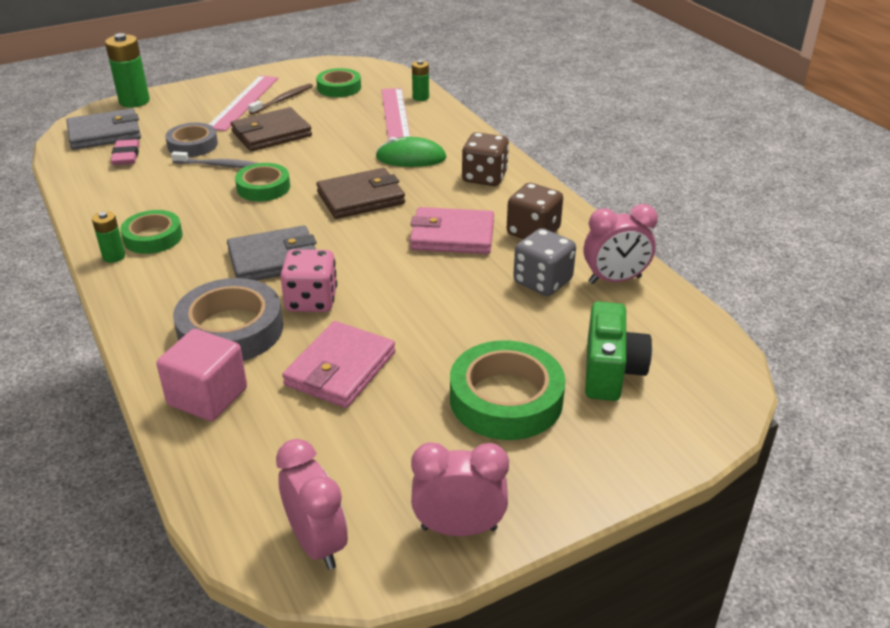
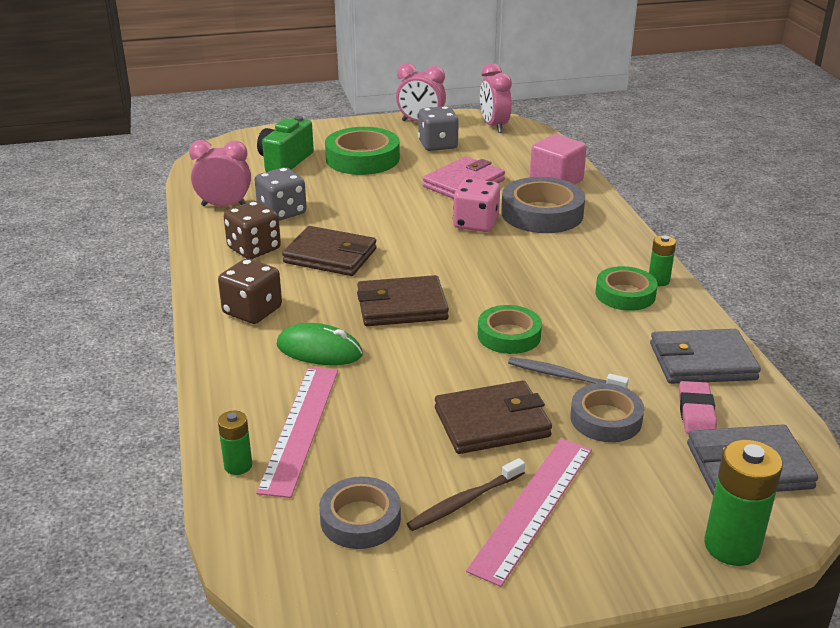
camera: 165 degrees left, 5 degrees down
(274, 259) = (503, 258): grey wallet -> grey wallet (702, 362)
(339, 87) = (360, 519): green tape -> grey tape
(404, 458) = (438, 145): none -> grey dice
(452, 235) = (330, 256): pink wallet -> brown wallet

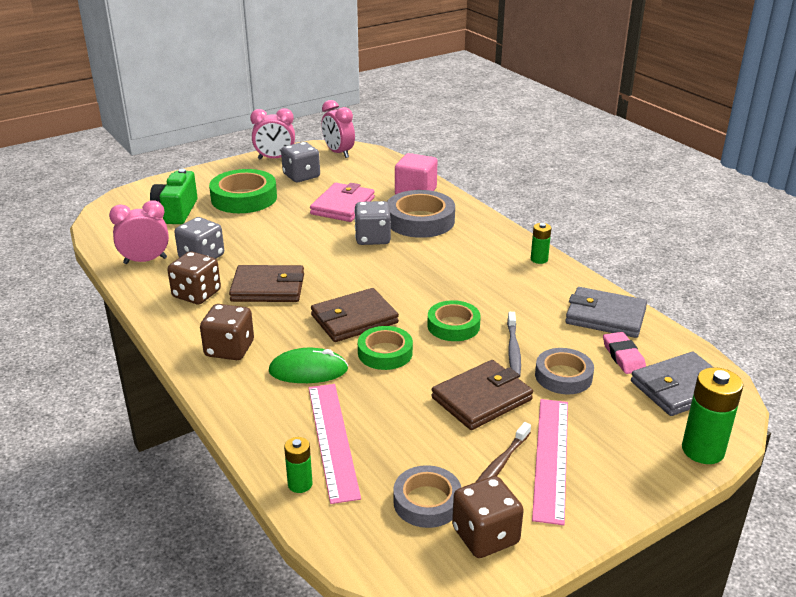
camera: 20 degrees left, 0 degrees up
(402, 573) = (485, 536): none -> brown dice
(475, 223) = (372, 238): pink dice -> grey dice
(563, 376) = (513, 349): grey toothbrush -> grey toothbrush turned 90 degrees counterclockwise
(625, 294) = (521, 275): green tape -> green tape (385, 353)
(702, 362) = (605, 316): grey wallet -> grey wallet turned 45 degrees clockwise

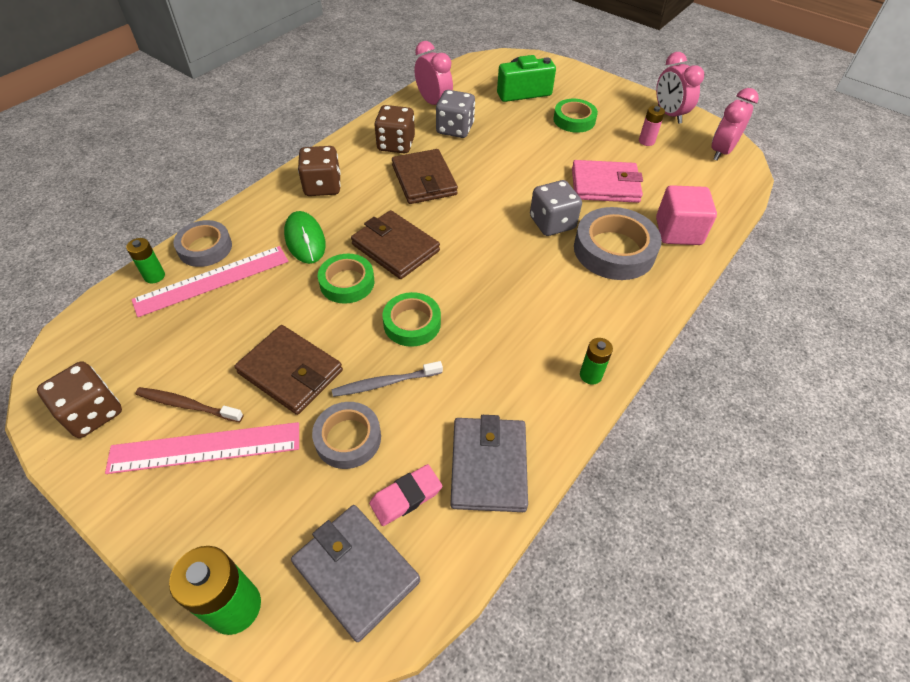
camera: 70 degrees right, 20 degrees up
(244, 198) = (574, 120): green tape -> green tape, size x0.63
(301, 176) = (646, 141): grey dice -> pink battery
(427, 502) = (136, 361): grey tape -> grey tape (205, 248)

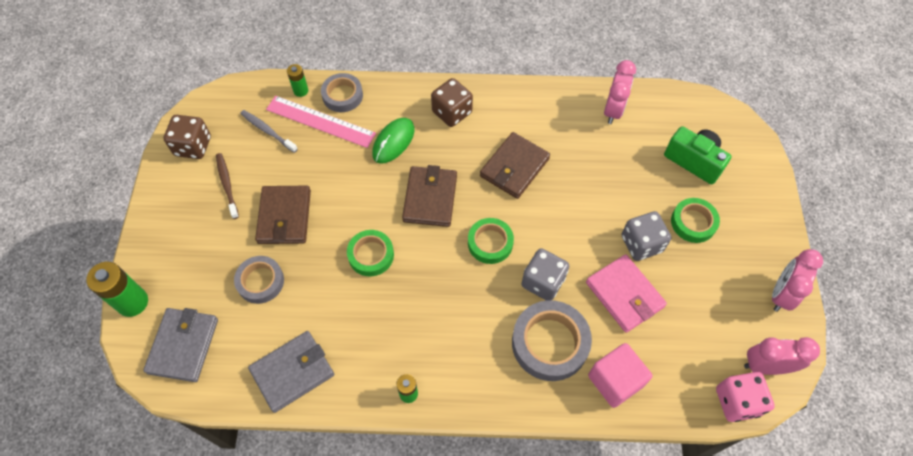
camera: 55 degrees right, 10 degrees up
(205, 448) = (207, 216): pink ruler -> none
(347, 282) = (376, 193): green tape -> green tape (490, 243)
(385, 383) = (312, 273): grey toothbrush -> grey toothbrush (267, 131)
(396, 144) = (537, 122): brown dice -> none
(406, 497) = (243, 339): pink eraser -> none
(455, 129) = (594, 146): grey dice -> grey dice (641, 244)
(646, 141) = (719, 296): pink battery -> none
(740, 179) = (737, 401): none -> pink dice

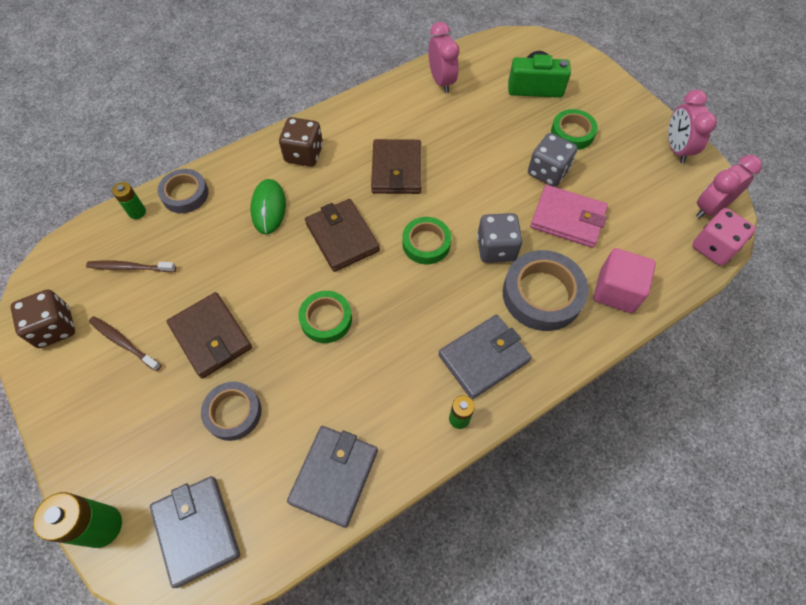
camera: 35 degrees left, 0 degrees up
(267, 131) = (130, 267): grey toothbrush -> brown toothbrush
(320, 121) = (180, 229): pink ruler -> none
(463, 361) = (484, 358): none -> grey wallet

